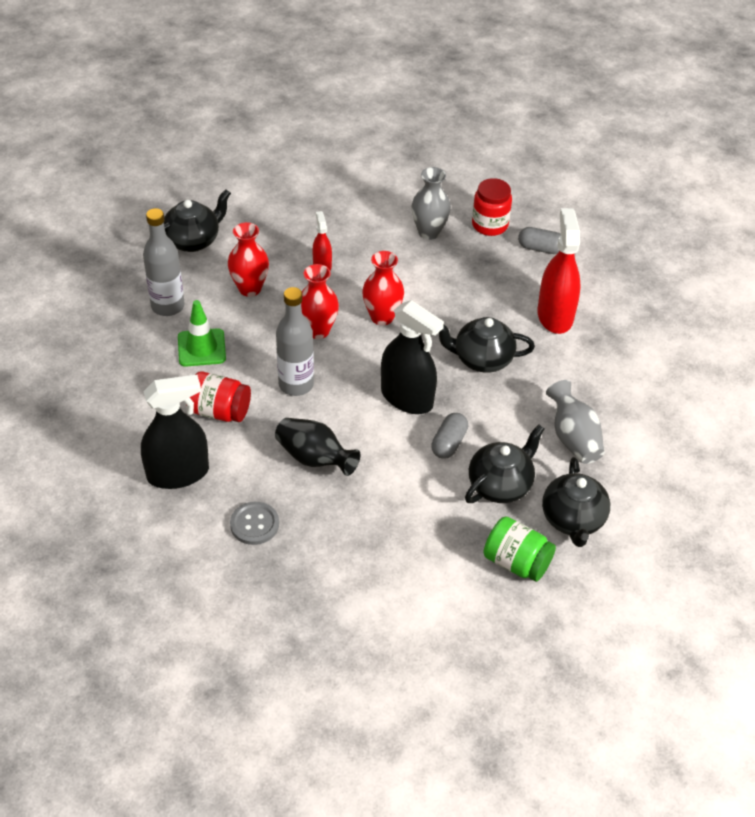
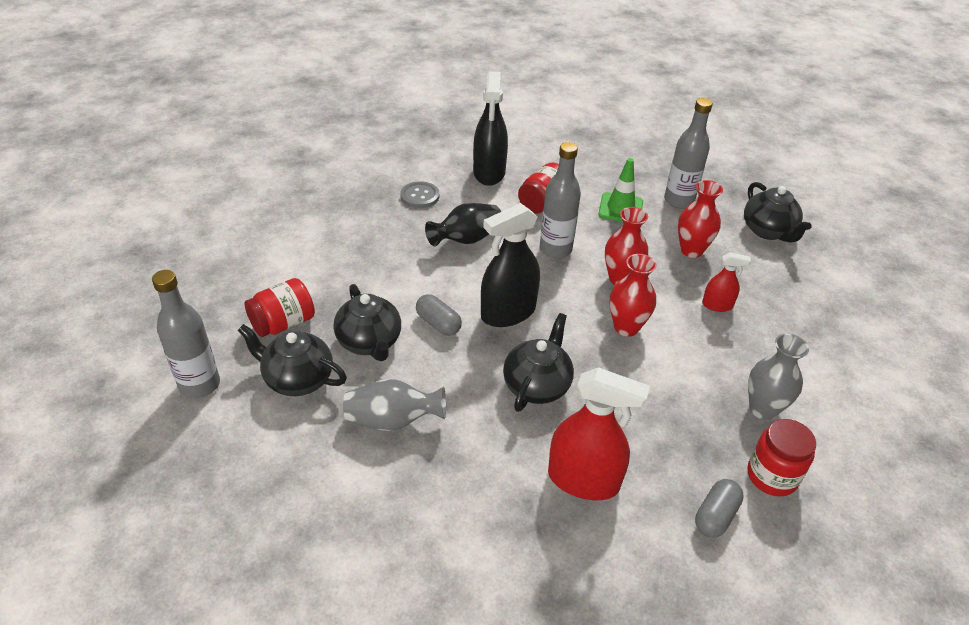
camera: 110 degrees right, 5 degrees down
(516, 562) = (283, 323): green jar -> red jar
(624, 590) = (200, 385): none -> grey bottle

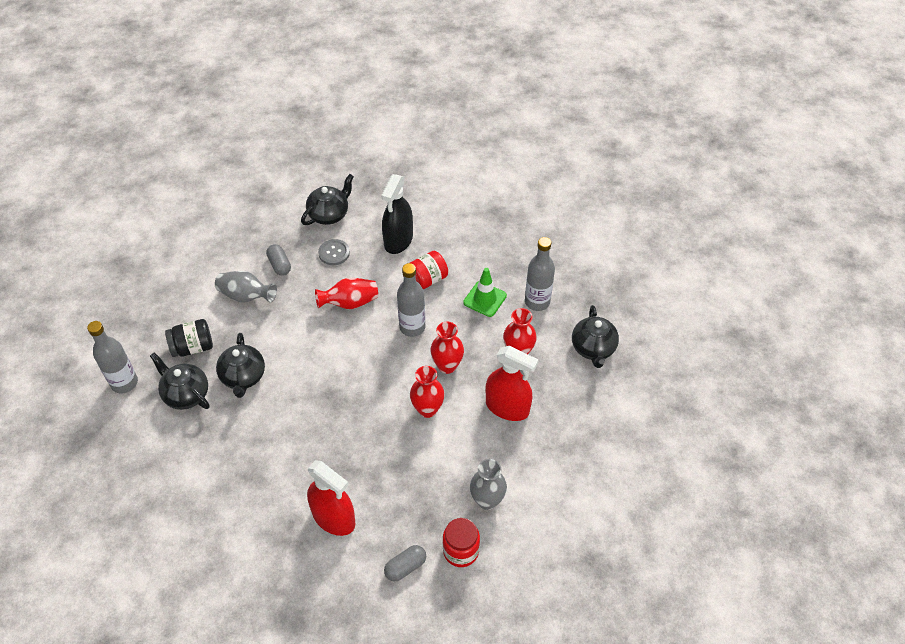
camera: 20 degrees right, 10 degrees up
(283, 323) = (193, 347): red jar -> black jar
(393, 420) = (233, 441): grey vase -> grey vase (246, 296)
(438, 323) = (296, 373): grey capsule -> grey capsule (279, 265)
(466, 239) = (350, 303): black vase -> red vase
(508, 313) = (349, 376): black spray bottle -> none
(537, 385) = (339, 440): black teapot -> black teapot (329, 214)
(717, 305) = (507, 407): red spray bottle -> red spray bottle, size x1.92

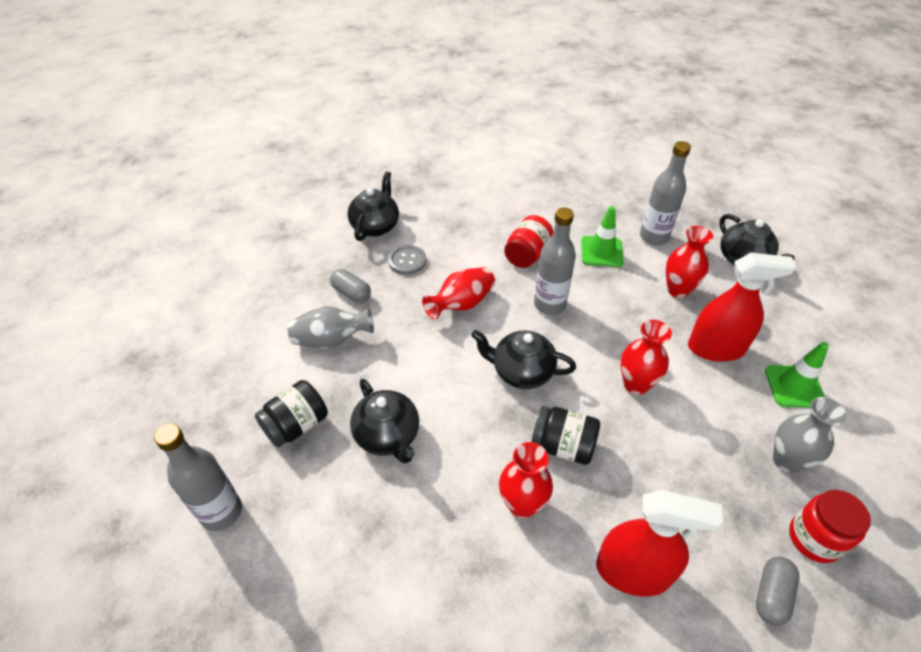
camera: 25 degrees left, 5 degrees down
(186, 394) = (322, 490): black teapot -> black teapot (521, 372)
(347, 429) = (563, 446): none -> black jar
(398, 240) = (469, 227): black spray bottle -> none
(447, 366) = (618, 330): red vase -> red vase (522, 504)
(540, 457) = (794, 386): none -> green traffic cone

